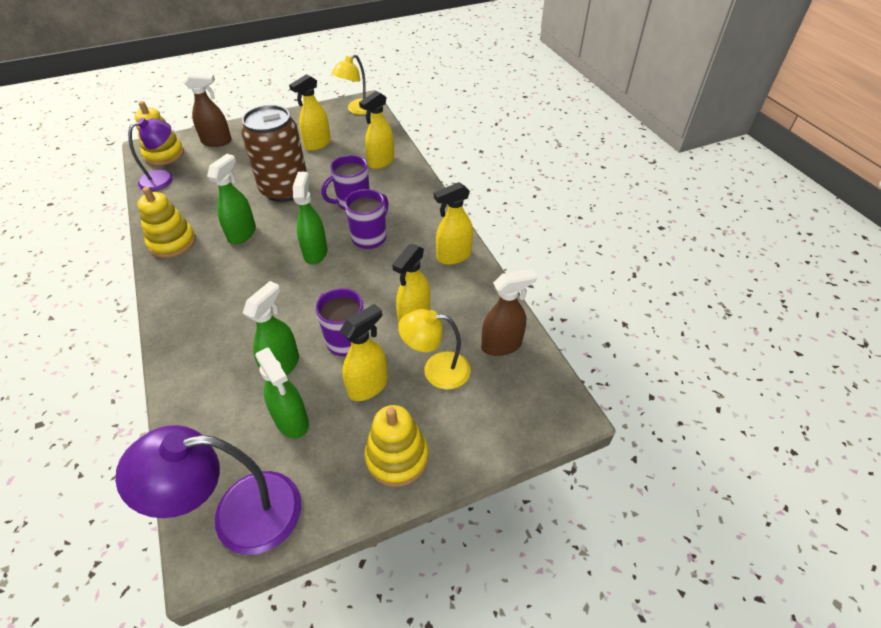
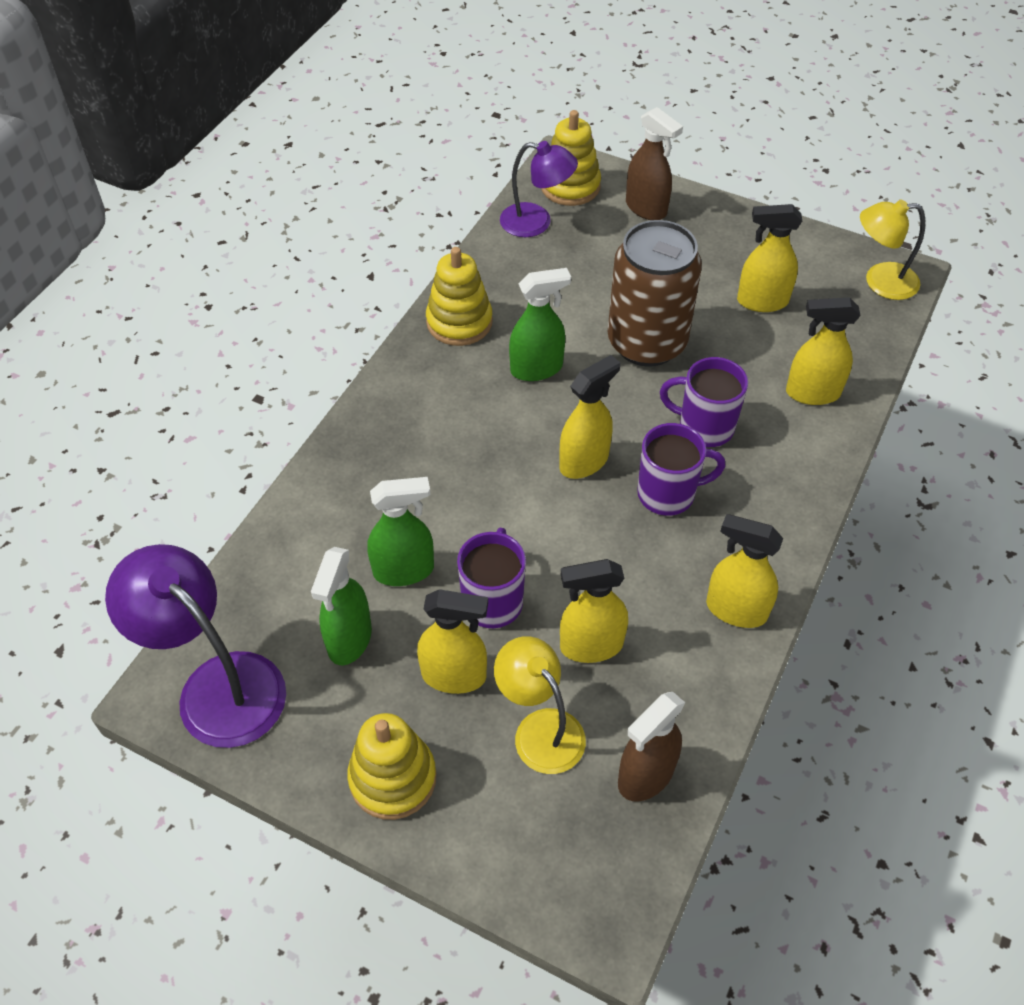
camera: 50 degrees right, 5 degrees up
(315, 253) = (584, 461): green spray bottle -> yellow spray bottle
(502, 345) = (645, 775): brown spray bottle -> brown spray bottle turned 105 degrees clockwise

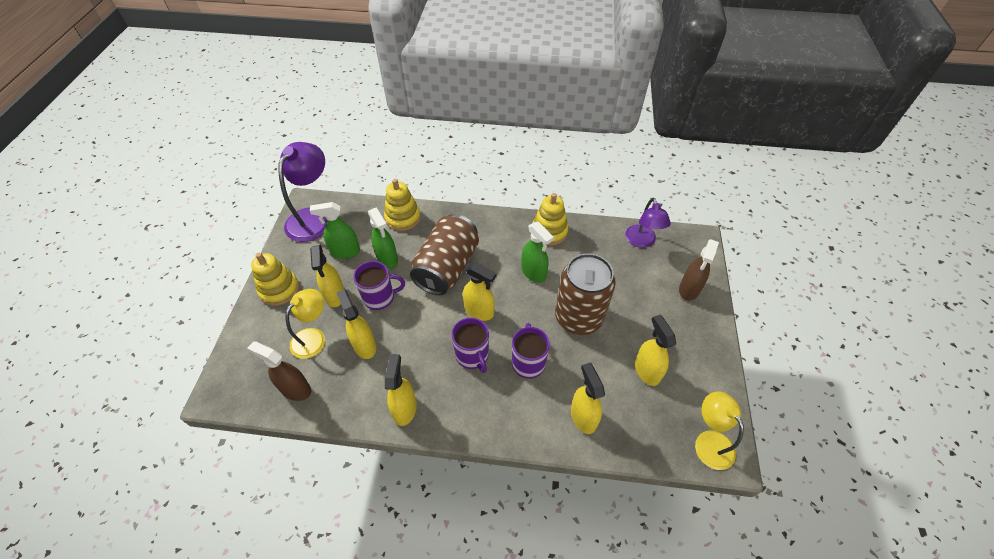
camera: 70 degrees right, 0 degrees up
(469, 482) = (447, 267): none -> brown can
(570, 186) = (682, 248): yellow stacking toy -> yellow stacking toy (403, 218)

